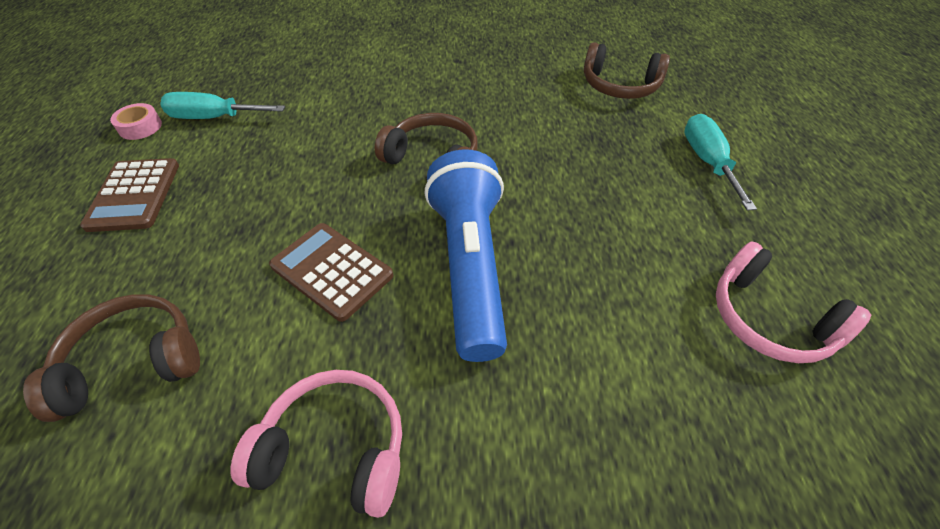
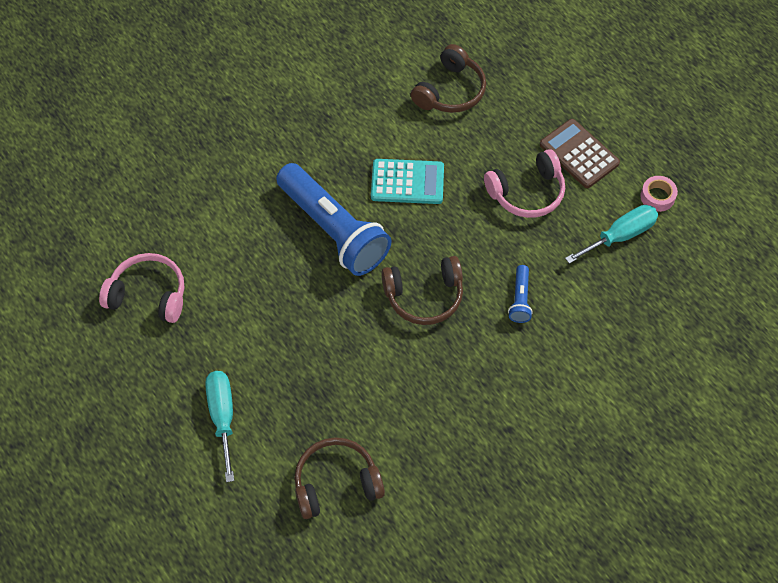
camera: 145 degrees right, 10 degrees up
(331, 271) = (407, 182): brown calculator -> turquoise calculator
(335, 448) = (325, 116): pink headphones -> pink headphones (527, 193)
(354, 118) = (520, 299): none -> blue flashlight
(707, 162) = (222, 417): turquoise screwdriver -> turquoise screwdriver turned 150 degrees counterclockwise

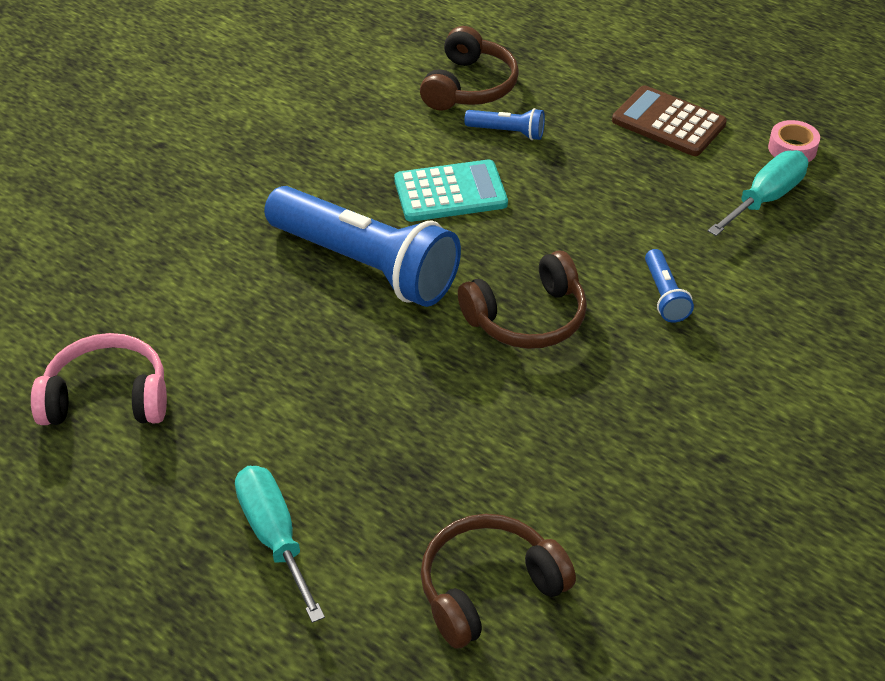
camera: 15 degrees left, 15 degrees down
(463, 138) = (507, 132): none -> blue flashlight
(527, 193) = (619, 175): pink headphones -> none

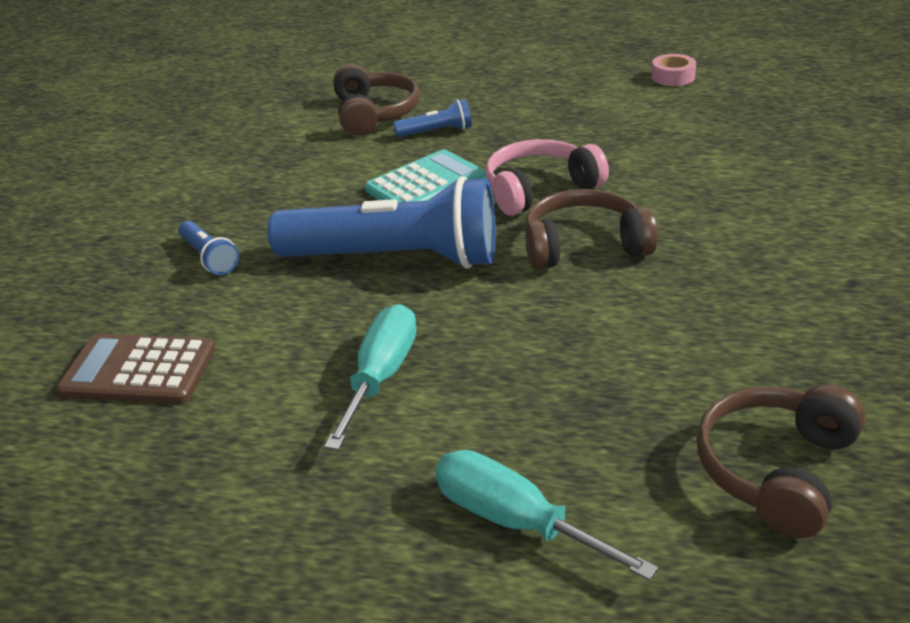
camera: 25 degrees left, 10 degrees down
(107, 397) = (208, 467): pink headphones -> pink headphones (539, 189)
(527, 318) = (584, 245): brown headphones -> brown headphones turned 135 degrees counterclockwise
(664, 295) = (680, 192): blue flashlight -> blue flashlight (209, 258)
(668, 122) = (562, 89): brown calculator -> brown calculator (138, 371)
(765, 199) = (687, 110): turquoise screwdriver -> turquoise screwdriver (381, 376)

